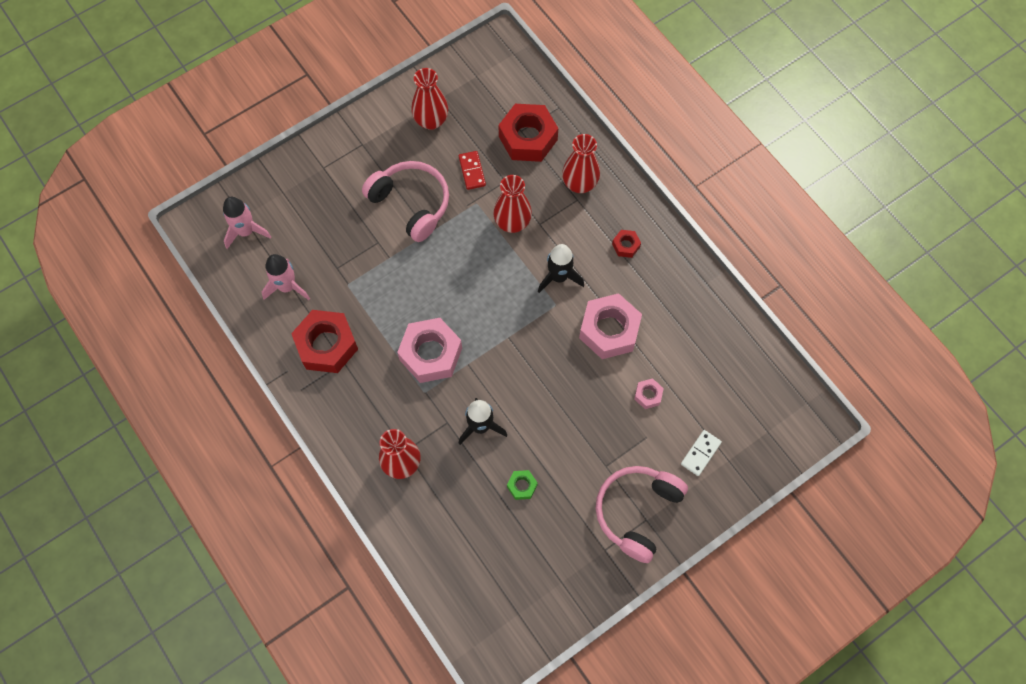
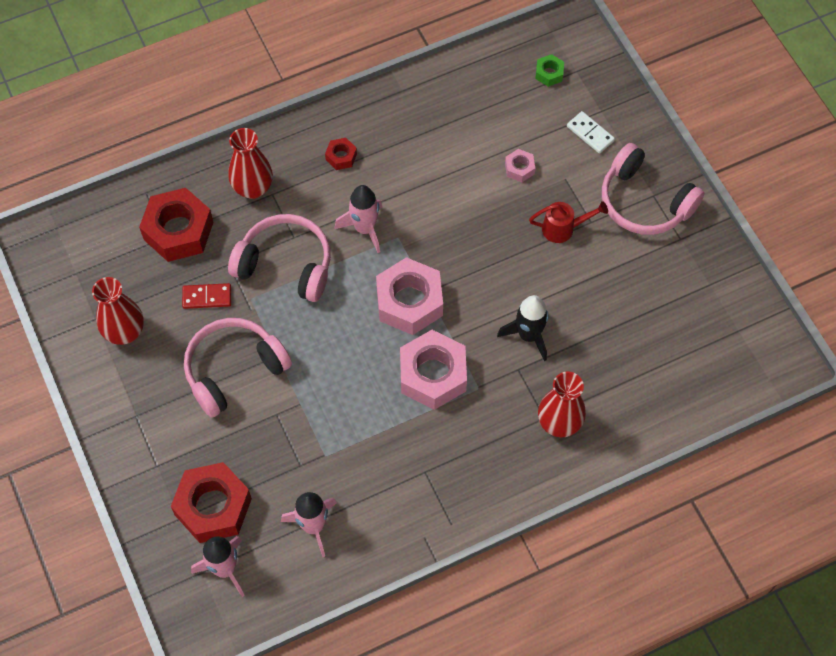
camera: 80 degrees left, 5 degrees down
(327, 345) = (400, 488): red nut -> red nut (213, 507)
(512, 223) = (286, 265): red vase -> pink headphones
(522, 486) = (602, 305): green nut -> green nut (549, 73)
(559, 277) = (364, 229): black rocket -> pink rocket
(593, 442) = (563, 229): none -> red watering can
(609, 330) = (438, 191): pink nut -> pink nut (409, 302)

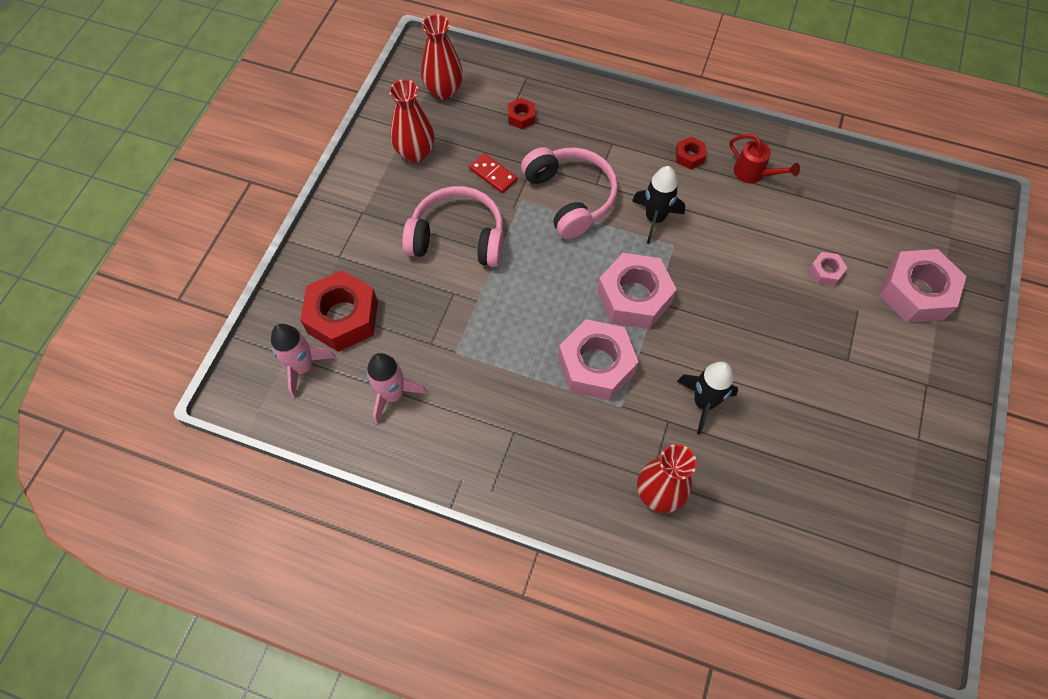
camera: 45 degrees right, 0 degrees up
(178, 231) = (521, 117): red nut -> red nut, size x0.46
(253, 188) = (602, 129): red vase -> red vase (444, 90)
(364, 229) = (654, 219): pink rocket -> black rocket
(549, 73) = (923, 222): green nut -> none
(563, 229) = (817, 346): red watering can -> red watering can (753, 174)
(590, 133) = (915, 292): white domino -> pink nut
(644, 202) = (913, 383): pink headphones -> none

